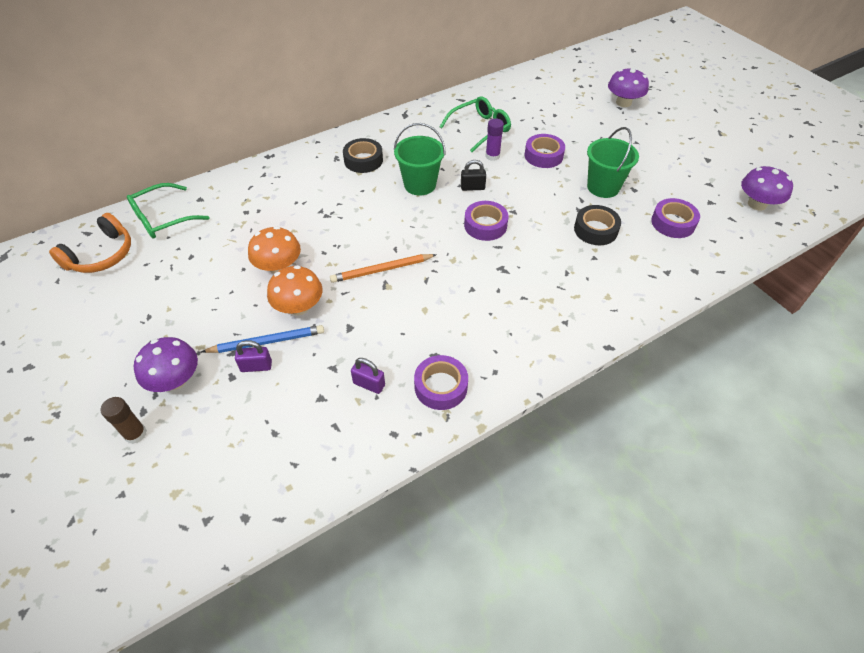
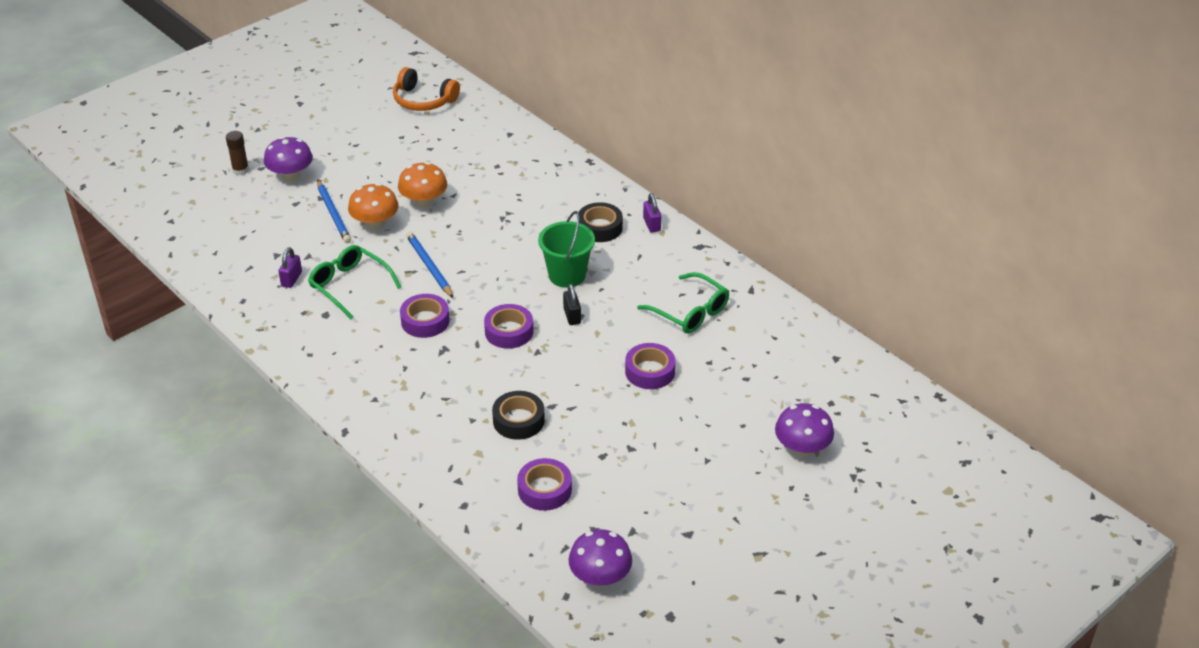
camera: 80 degrees right, 10 degrees down
(163, 218) = (477, 120): green glasses -> green glasses (349, 286)
(256, 366) = (307, 214): purple padlock -> purple padlock (651, 224)
(382, 270) = (429, 266): orange pencil -> blue pencil
(441, 386) = (291, 322): purple tape -> purple tape (425, 321)
(492, 156) = (636, 327): purple glue stick -> none
(603, 187) = (599, 427): green bucket -> none

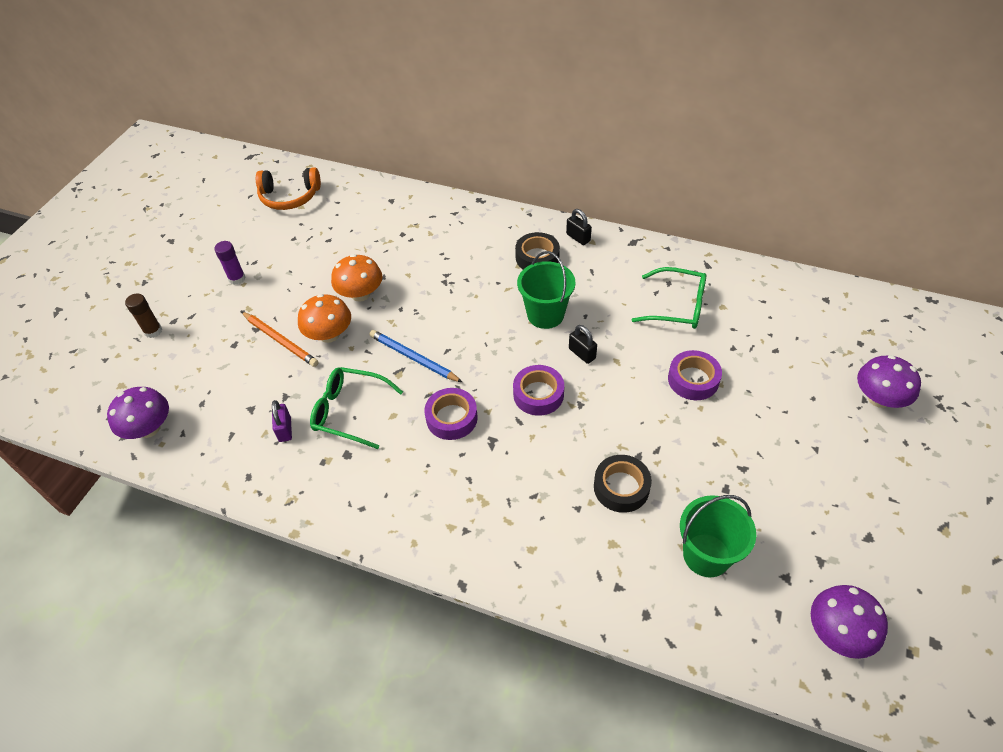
camera: 25 degrees left, 10 degrees up
(291, 175) = (210, 317): purple mushroom -> purple mushroom (149, 428)
(332, 153) = (237, 278): none -> purple glue stick
(333, 214) = (280, 340): blue pencil -> orange pencil
(544, 490) = (706, 555): purple tape -> green bucket
(651, 224) = (578, 237): purple padlock -> black padlock

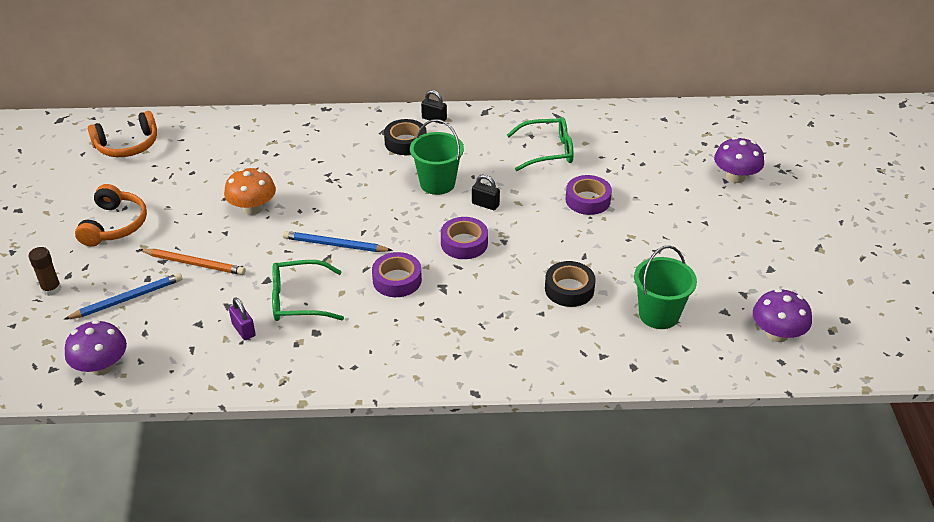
camera: 25 degrees left, 10 degrees down
(206, 362) = (127, 299): none -> blue pencil
(237, 278) = (115, 225): purple glue stick -> orange headphones
(329, 334) = (241, 247): orange mushroom -> none

